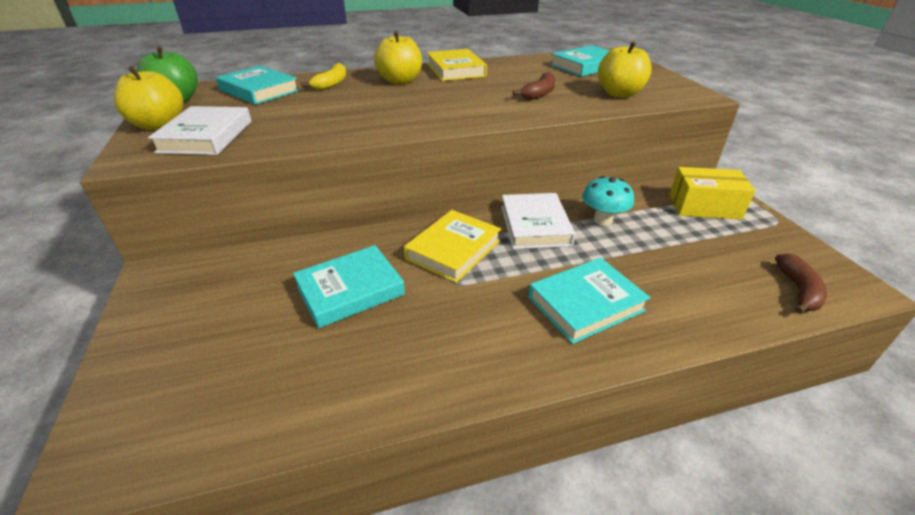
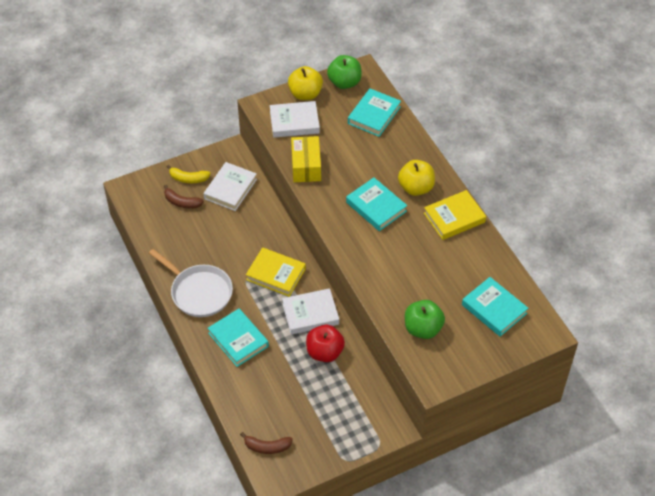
camera: 80 degrees right, 15 degrees up
(241, 283) = (230, 189): none -> white book
(331, 84) = (398, 149): yellow banana -> yellow banana (188, 179)
(350, 290) = (232, 235): turquoise book -> turquoise book (376, 207)
(469, 349) = (199, 292): none -> white pan
(539, 93) = (410, 277): brown banana -> brown banana (182, 202)
(602, 220) = (324, 352): turquoise mushroom -> red apple
(619, 94) = (423, 329): yellow apple -> green apple
(704, 206) = (356, 417): yellow box -> yellow box (306, 166)

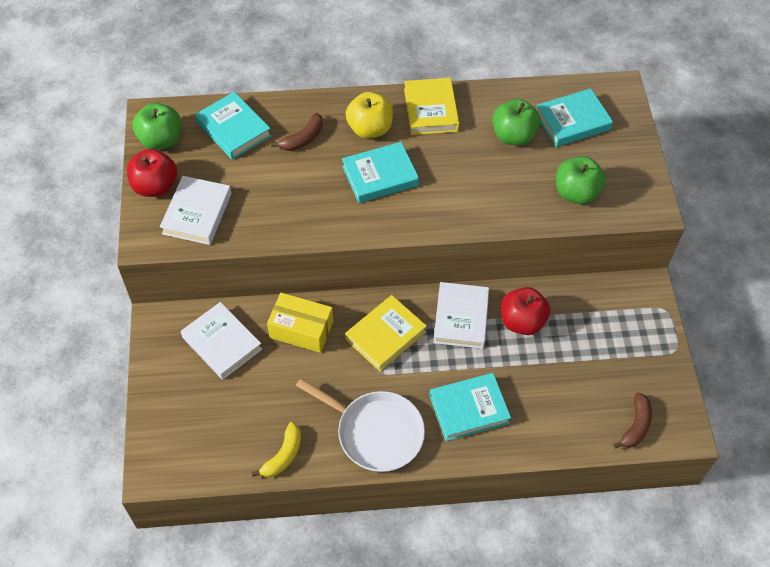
camera: 70 degrees left, 5 degrees up
(182, 202) = (214, 409): brown banana -> brown banana (303, 139)
(188, 179) = (177, 388): yellow banana -> yellow banana (283, 455)
(199, 292) = (375, 432): white pan -> white pan turned 60 degrees clockwise
(305, 94) = (155, 186): yellow apple -> red apple
(306, 166) = (278, 225): yellow box -> yellow box (301, 330)
(457, 275) = (513, 136): none -> green apple

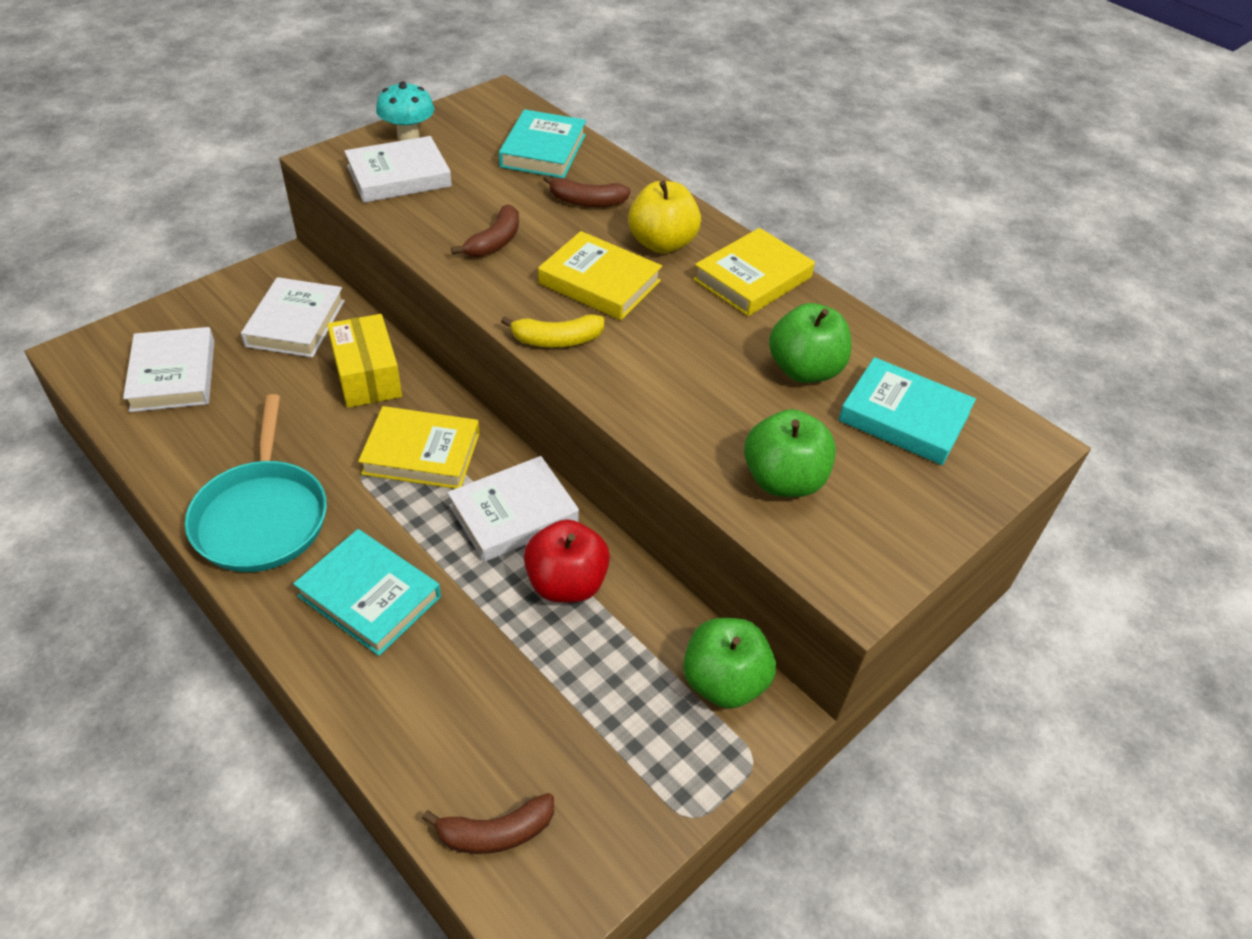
camera: 50 degrees right, 10 degrees down
(155, 186) = (408, 136): red apple -> turquoise mushroom
(161, 140) = (474, 114): green apple -> green apple (723, 682)
(218, 428) = (173, 375): none -> white book
(283, 455) = (169, 447): yellow banana -> yellow banana (557, 340)
(304, 202) = (495, 242): none -> brown banana
(375, 432) = (262, 516): white pan -> turquoise pan
(380, 176) = (599, 282): turquoise book -> yellow book

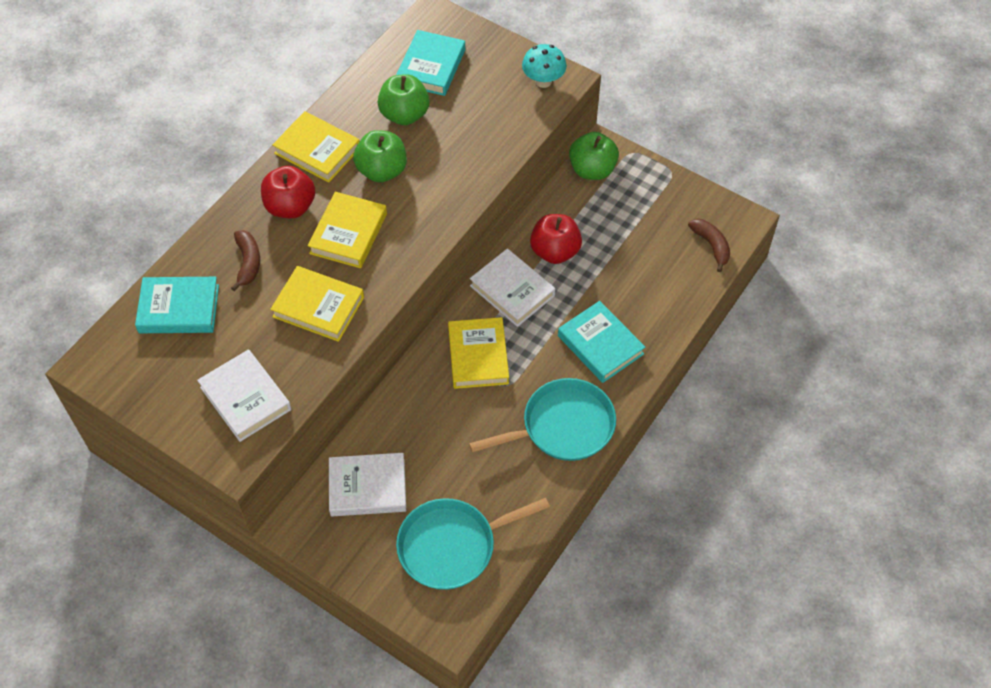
camera: 100 degrees left, 10 degrees up
(173, 375) = (452, 546): white book -> turquoise pan
(367, 376) = (413, 415): yellow box -> none
(370, 596) = (600, 345): turquoise book -> turquoise book turned 60 degrees counterclockwise
(408, 136) = (178, 413): turquoise mushroom -> turquoise mushroom (543, 81)
(495, 242) = (318, 307): brown banana -> yellow book
(557, 340) = (418, 243): yellow banana -> none
(662, 243) = (290, 207): yellow apple -> red apple
(783, 480) = (502, 115): green apple -> green apple (382, 171)

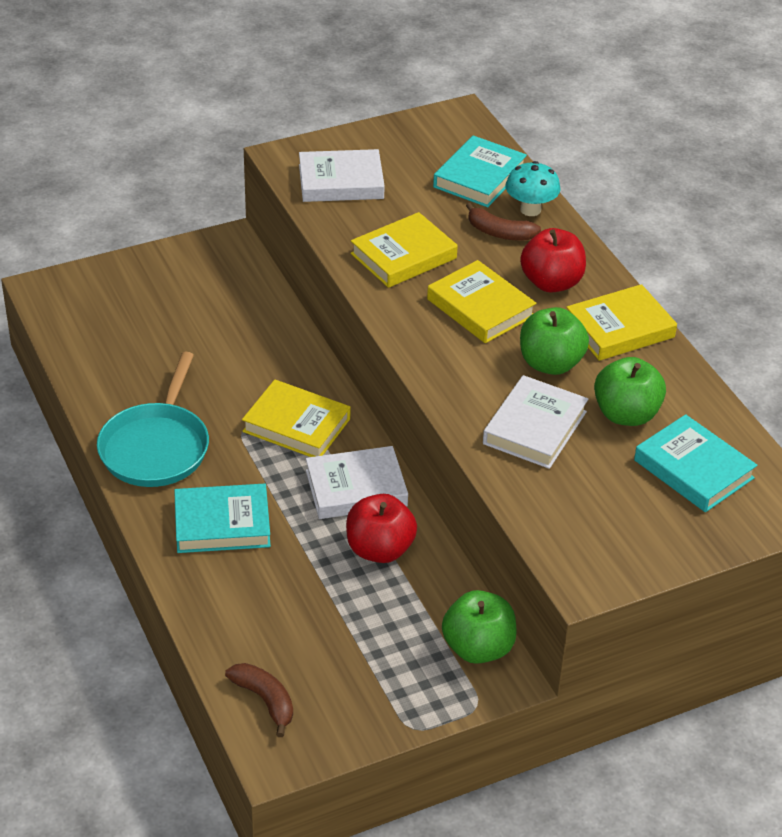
camera: 120 degrees right, 15 degrees down
(367, 487) = (224, 295): white book -> white book (534, 428)
(452, 546) = (113, 321): turquoise pan -> none
(543, 81) = (595, 560): turquoise mushroom -> turquoise mushroom (530, 210)
(711, 245) = (265, 700): brown banana -> brown banana turned 135 degrees counterclockwise

